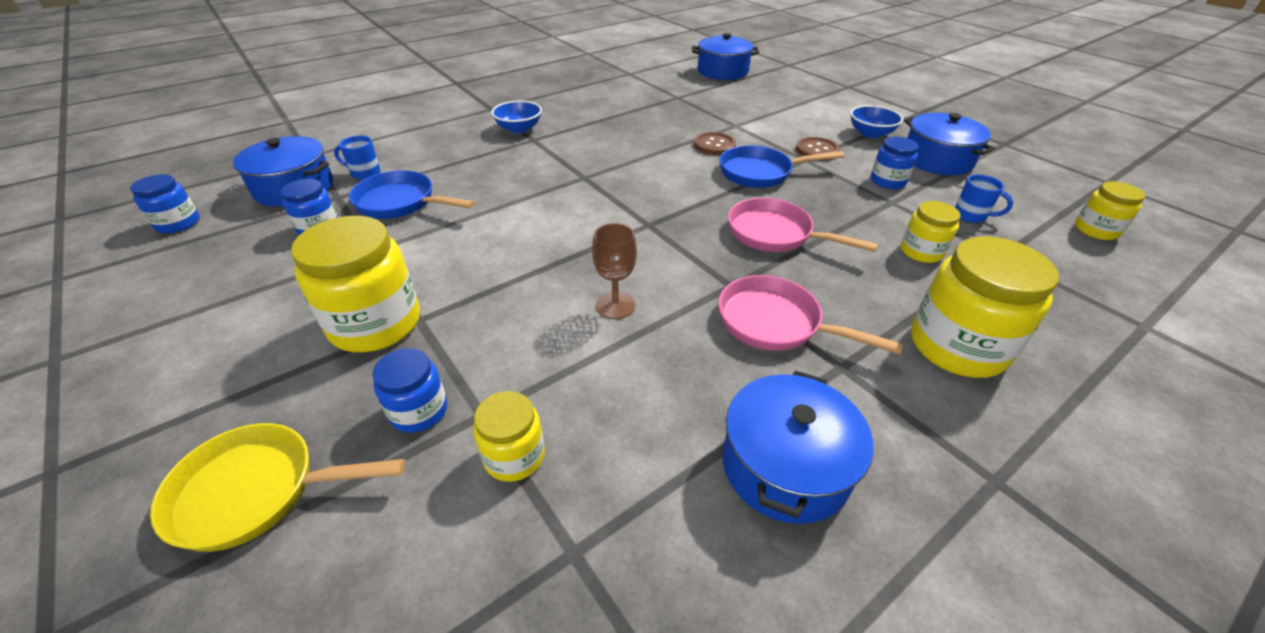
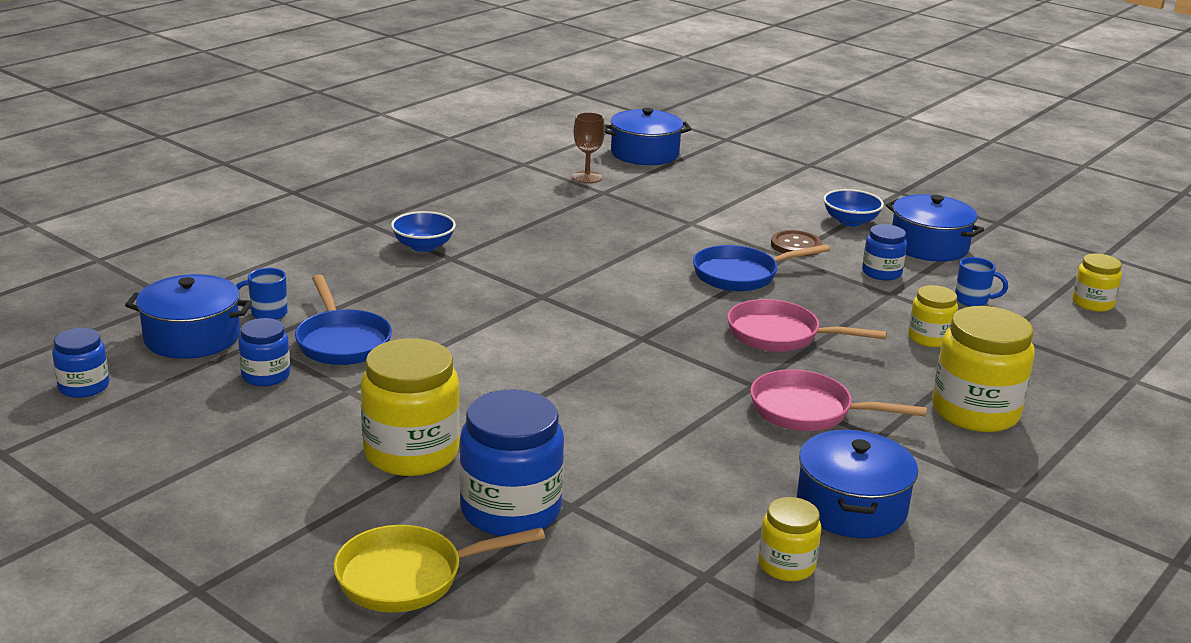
camera: 15 degrees left, 15 degrees down
(401, 203) = (342, 341): blue pan -> blue pan turned 120 degrees counterclockwise
(419, 411) = (510, 510): blue jar -> blue jar, size x1.83
(514, 456) = (620, 528): yellow jar -> yellow jar (786, 565)
(615, 305) = (647, 413): brown goblet -> brown goblet (587, 177)
(714, 145) = (676, 248): brown button -> none

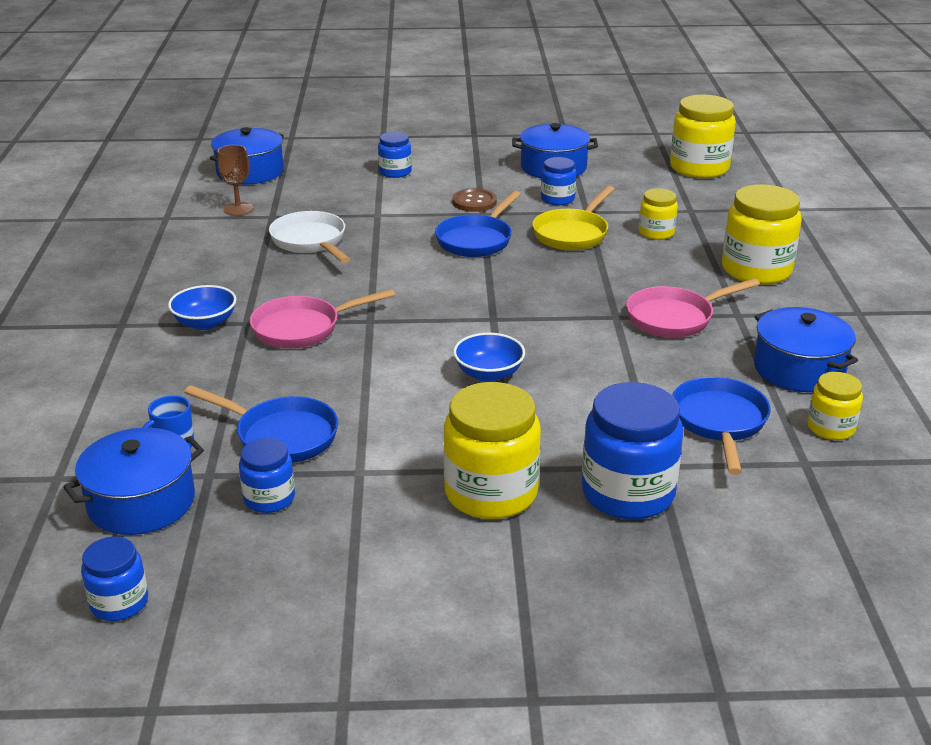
camera: 40 degrees left, 5 degrees up
(409, 577) = (651, 584): yellow pan -> yellow pan (572, 233)
(600, 222) = (311, 242): none -> white pan
(688, 506) = (719, 422): none -> blue pan
(767, 196) = (395, 172): none -> blue jar
(780, 335) = (573, 273): pink pan -> pink pan (303, 328)
(850, 221) = (479, 169): blue bowl -> blue bowl (488, 374)
(973, 300) = (637, 195): blue mug -> none
(1092, 303) = (699, 168): yellow jar -> yellow jar, size x1.83

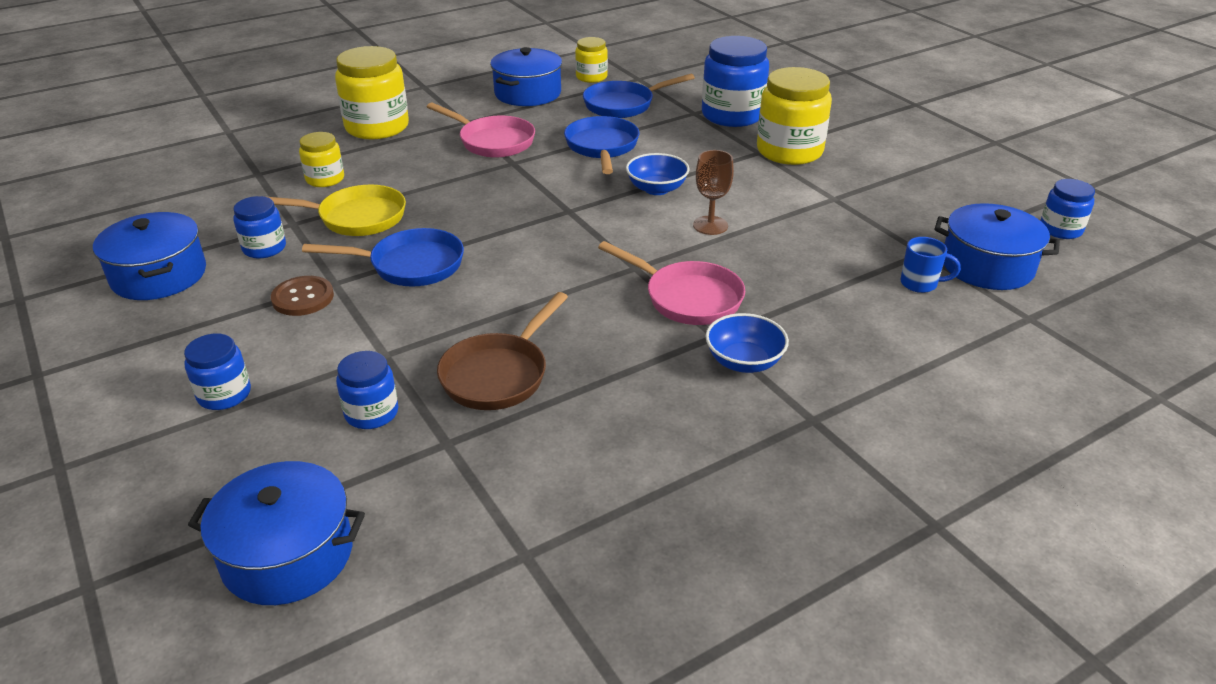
camera: 120 degrees left, 5 degrees up
(238, 209) = (443, 489): brown goblet -> brown goblet (710, 225)
(269, 498) = (906, 219): blue jar -> blue jar (371, 413)
(281, 436) = (842, 243): blue pan -> blue pan (602, 147)
(311, 242) = (499, 374): white pan -> brown pan
(699, 168) = (130, 190): yellow jar -> none

